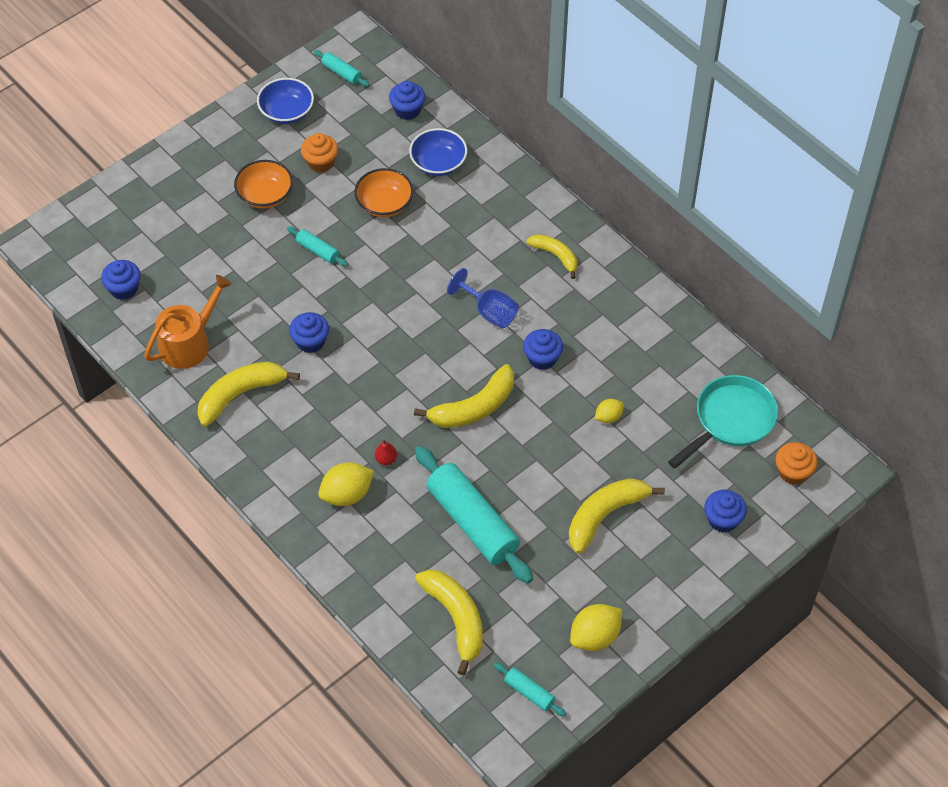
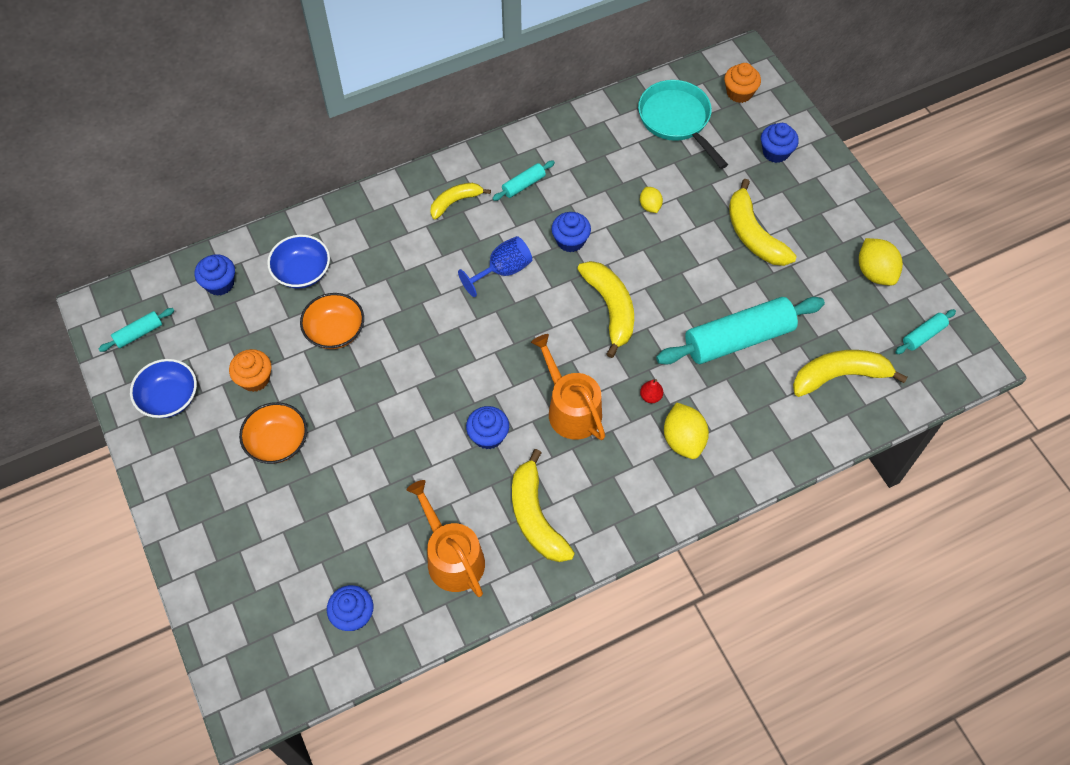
camera: 75 degrees left, 5 degrees up
(317, 250) = (373, 405): turquoise rolling pin -> turquoise rolling pin (523, 185)
(355, 398) = (570, 409): none -> orange watering can

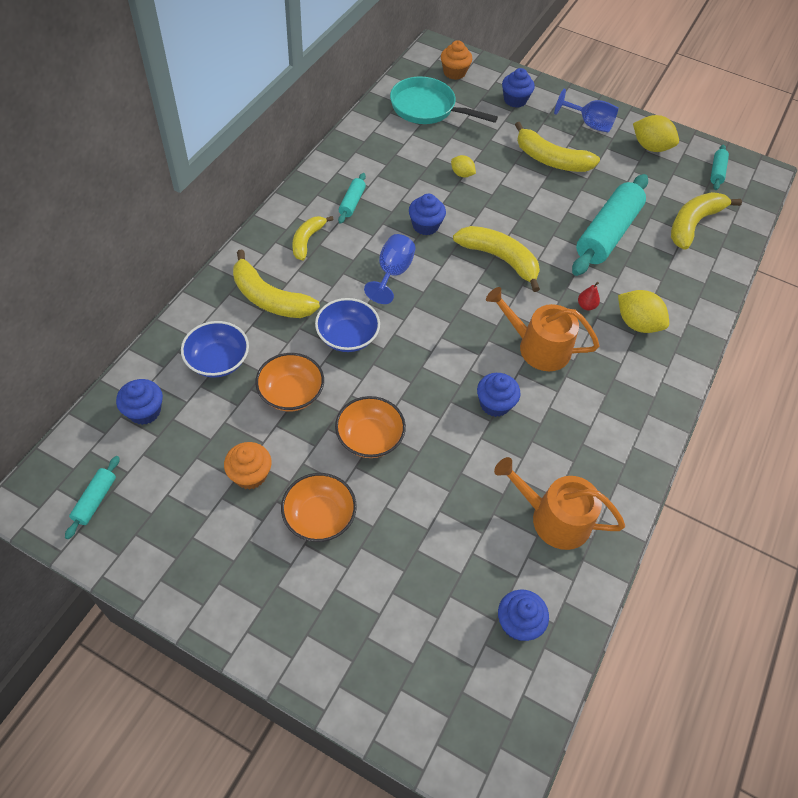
camera: 40 degrees left, 5 degrees down
(169, 398) = (178, 541): blue bowl -> blue bowl (347, 336)
(365, 403) = (369, 438): none -> orange bowl
(536, 516) = (587, 444): yellow banana -> yellow banana (269, 298)
(831, 215) = (589, 124): none -> blue goblet

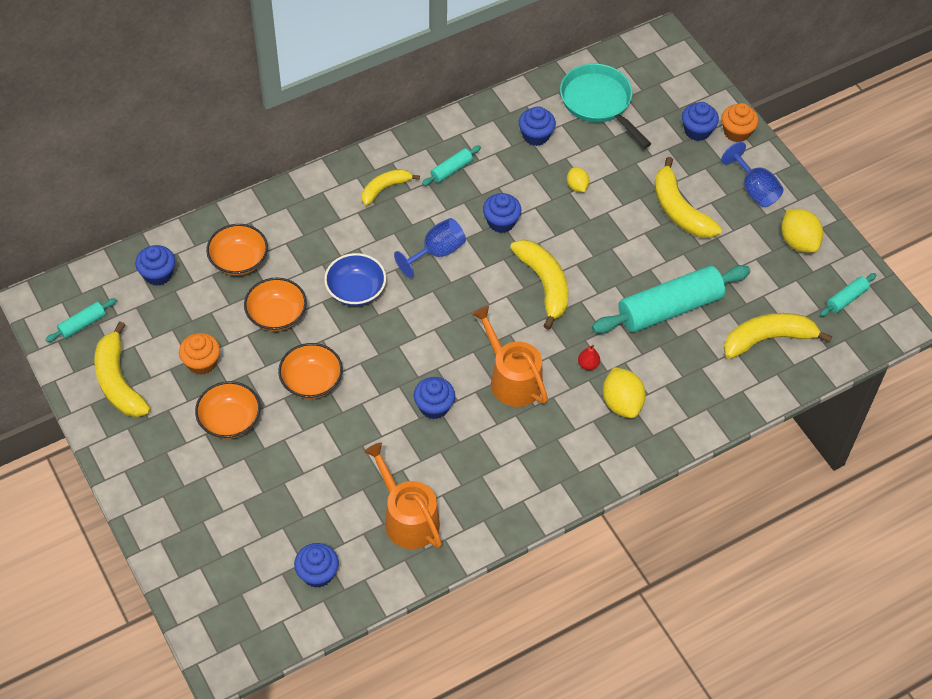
camera: 35 degrees right, 0 degrees up
(218, 361) = (239, 260): blue bowl -> orange bowl
(269, 298) = (316, 226): yellow banana -> yellow banana (119, 381)
(399, 150) = (536, 136): none -> blue cupcake
(454, 72) = (659, 74): orange cupcake -> orange cupcake (736, 132)

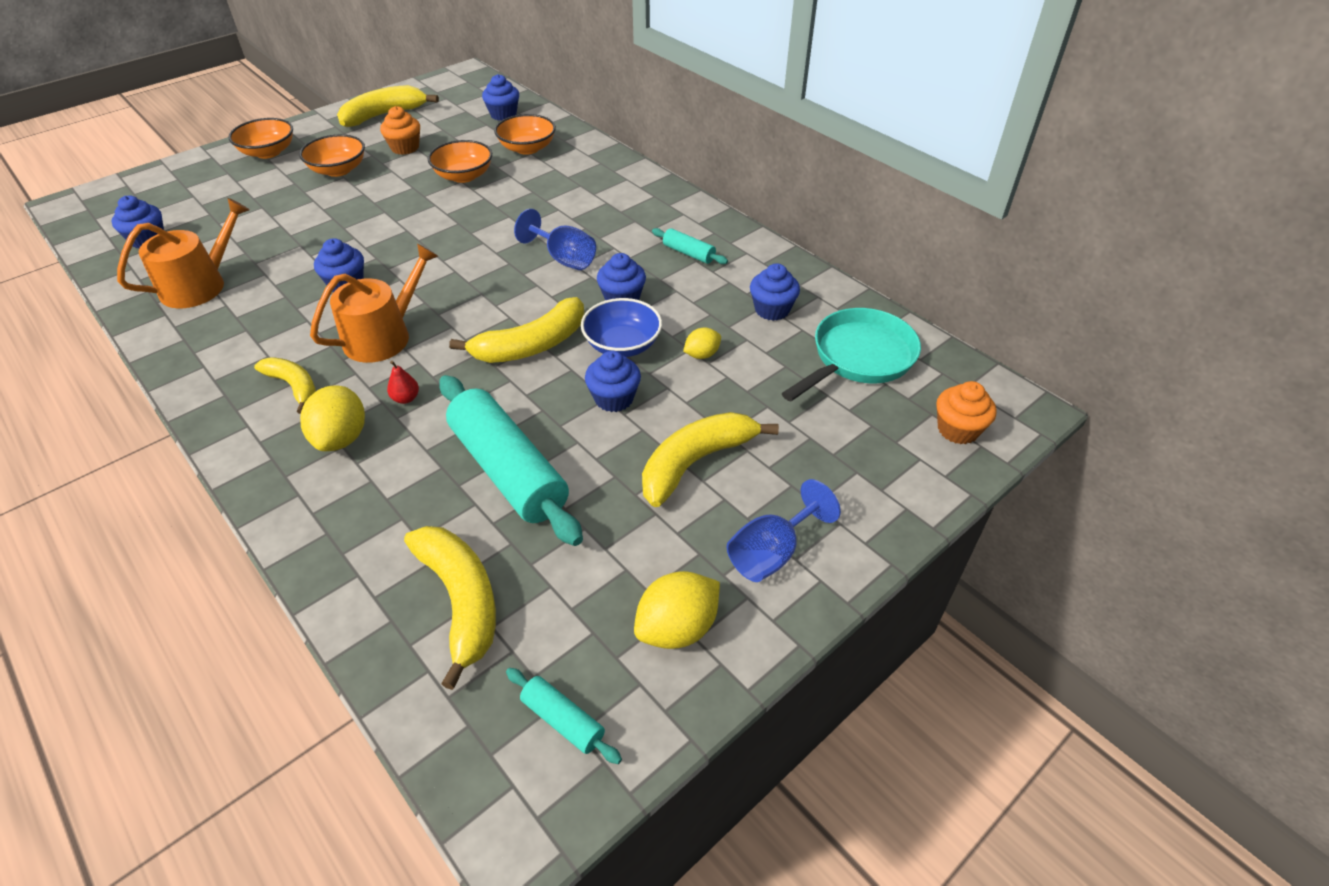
camera: 80 degrees right, 10 degrees down
(82, 324) = (444, 92): turquoise rolling pin -> none
(311, 381) = (382, 205): orange bowl -> orange bowl (268, 152)
(356, 290) = (501, 215): blue bowl -> blue bowl (622, 345)
(385, 188) = (644, 214): yellow banana -> yellow banana (294, 386)
(622, 403) = (341, 438): yellow lemon -> yellow lemon turned 60 degrees counterclockwise
(697, 131) = (861, 467): blue cupcake -> blue cupcake (614, 398)
(736, 132) = (884, 517): orange cupcake -> orange cupcake (957, 429)

